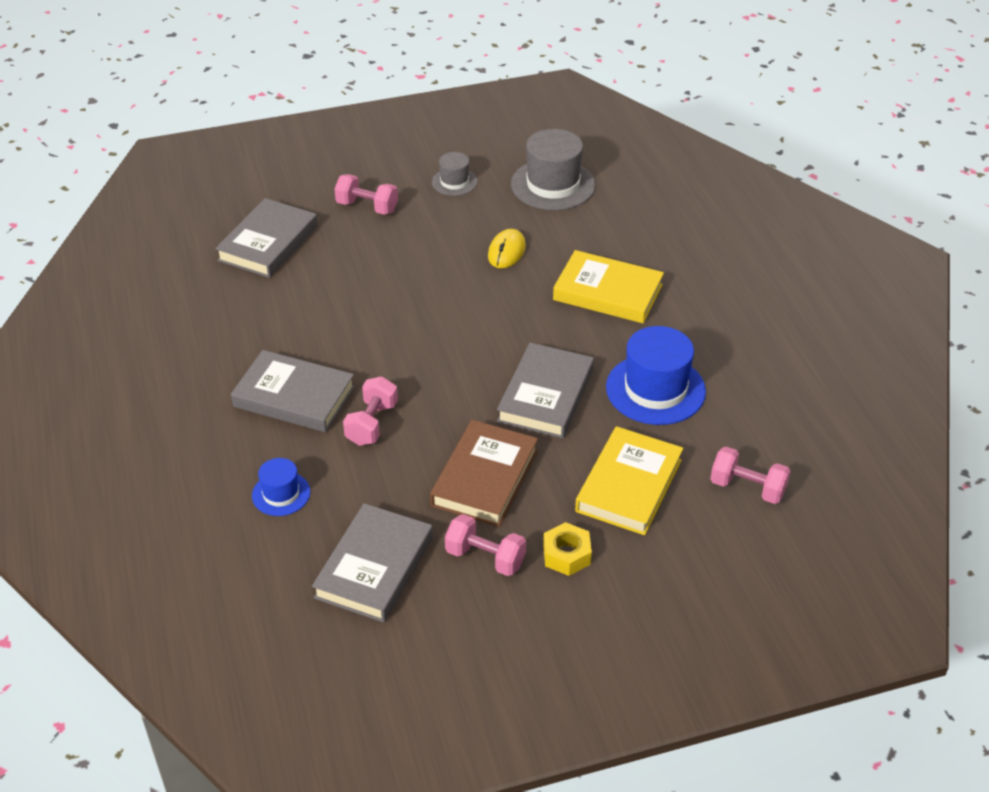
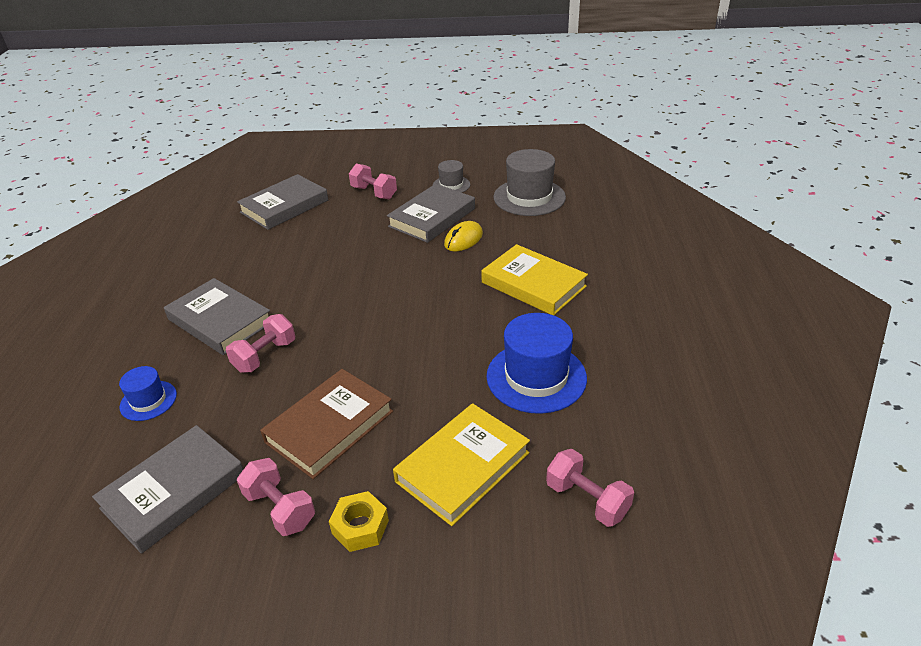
camera: 20 degrees right, 5 degrees down
(546, 395) = (430, 362): grey book -> grey book (432, 217)

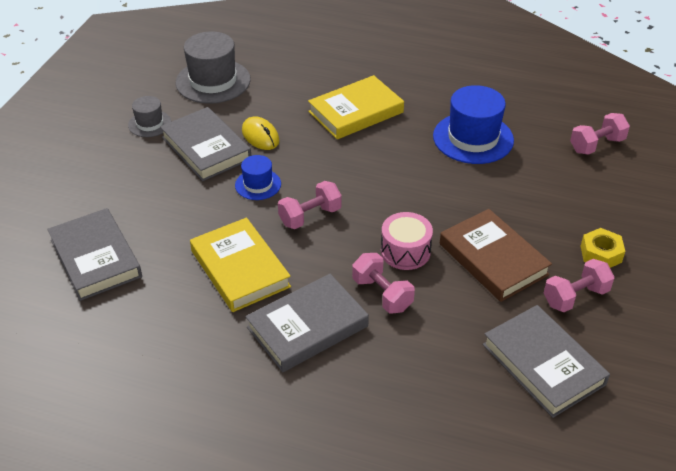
camera: 75 degrees left, 5 degrees up
(148, 400) = (417, 386): blue hat -> blue hat (258, 184)
(327, 359) = (405, 251): none -> pink drum
(374, 193) = (121, 181): pink dumbbell -> pink dumbbell (310, 216)
(462, 467) = (555, 194): yellow book -> yellow book (240, 269)

